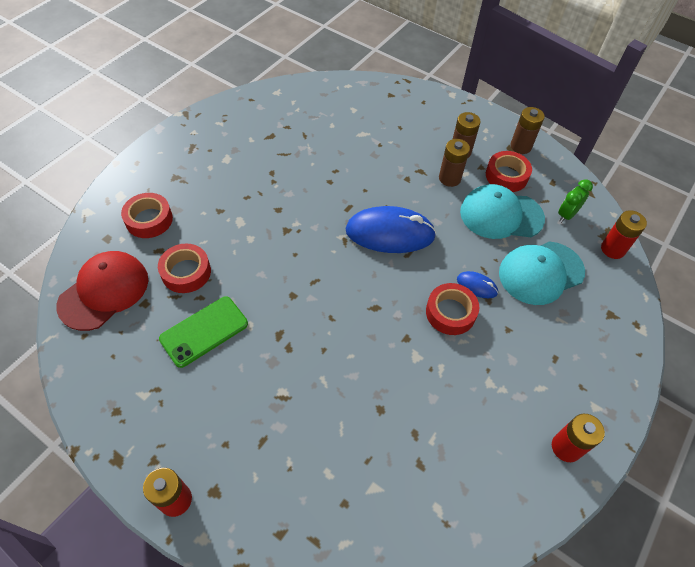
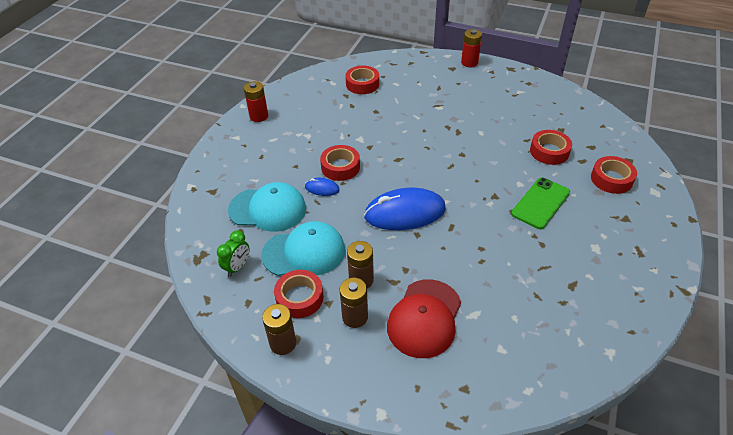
camera: 170 degrees right, 10 degrees down
(104, 292) = (594, 129): red cap -> red cap (424, 318)
(204, 331) = (508, 123): green phone -> green phone (540, 203)
(386, 488) = (362, 84): none -> red tape
(541, 273) = (268, 209): turquoise cap -> turquoise cap turned 45 degrees clockwise
(612, 249) = (198, 243): red battery -> none

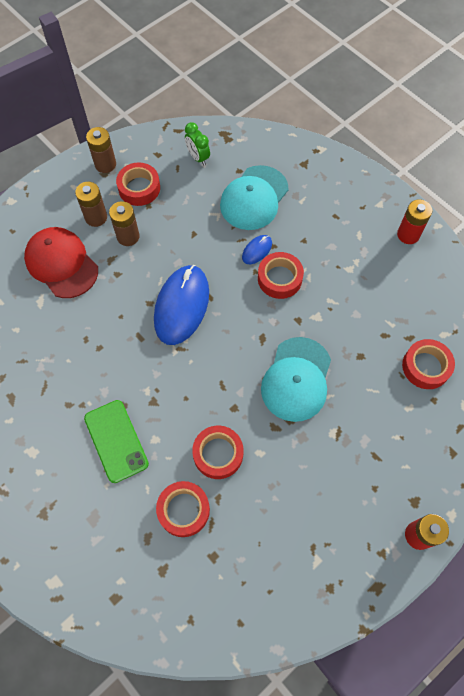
camera: 115 degrees right, 20 degrees up
(304, 252) = (184, 207): turquoise cap -> turquoise cap (296, 379)
(611, 179) = (100, 547): red tape -> red tape (218, 454)

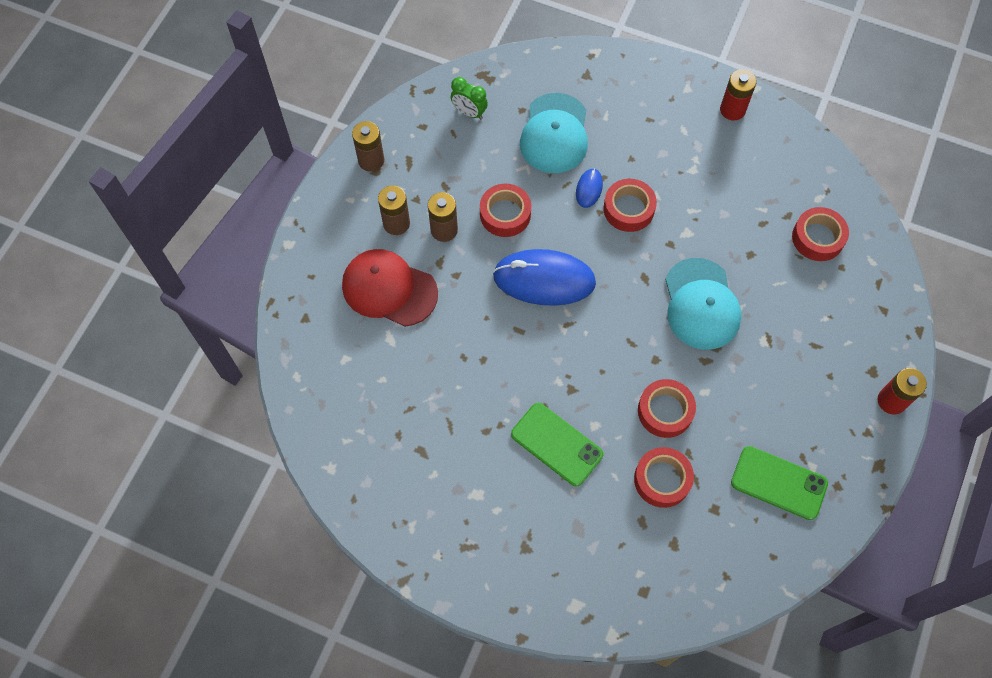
camera: 25 degrees left, 0 degrees up
(139, 188) = (424, 172): red tape -> red tape (505, 214)
(181, 306) = (544, 280): blue mouse -> blue mouse turned 75 degrees counterclockwise
(280, 560) = (778, 483): none -> green phone

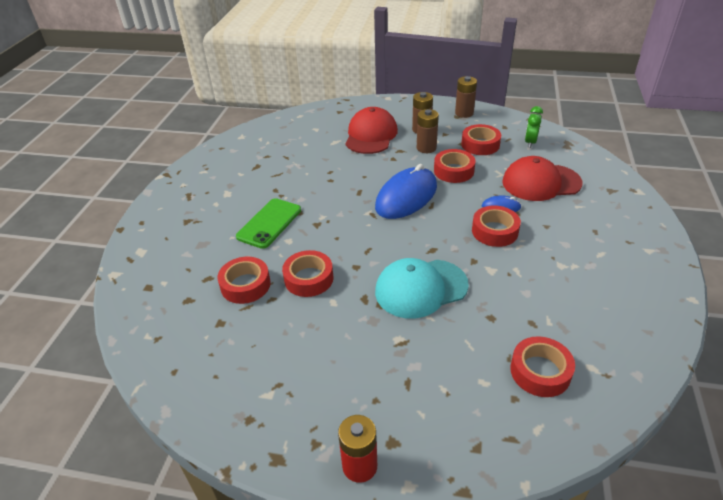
camera: 80 degrees right, 25 degrees down
(456, 167) = (480, 145): none -> red tape
(544, 280) = (406, 197): blue mouse -> blue mouse turned 45 degrees clockwise
(554, 134) = (541, 182): turquoise cap -> red cap
(732, 110) = (650, 284): red battery -> none
(778, 483) = (248, 367): green phone -> none

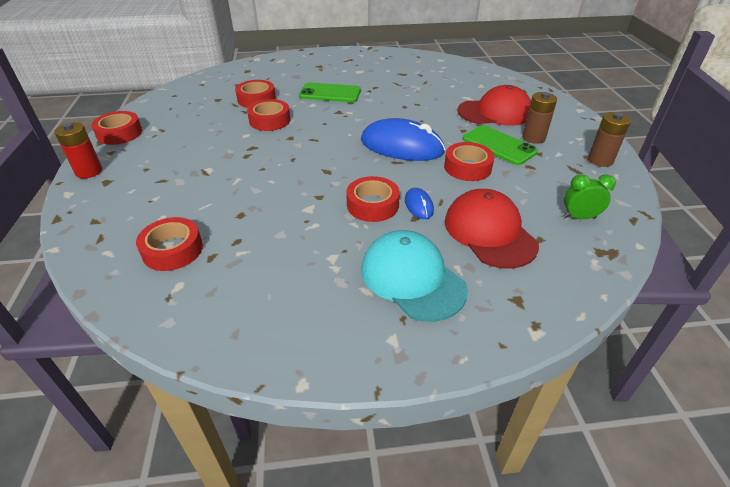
camera: 70 degrees right, 0 degrees up
(421, 288) = (271, 172): turquoise cap -> turquoise cap (412, 278)
(426, 148) = (499, 145): brown battery -> green phone
(480, 145) = (537, 179): red tape -> red tape (119, 133)

